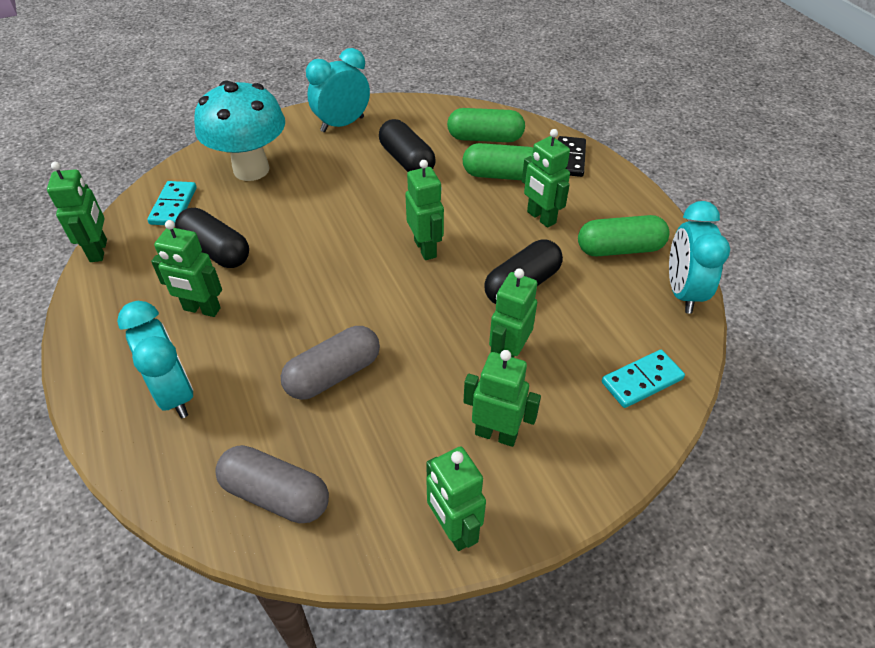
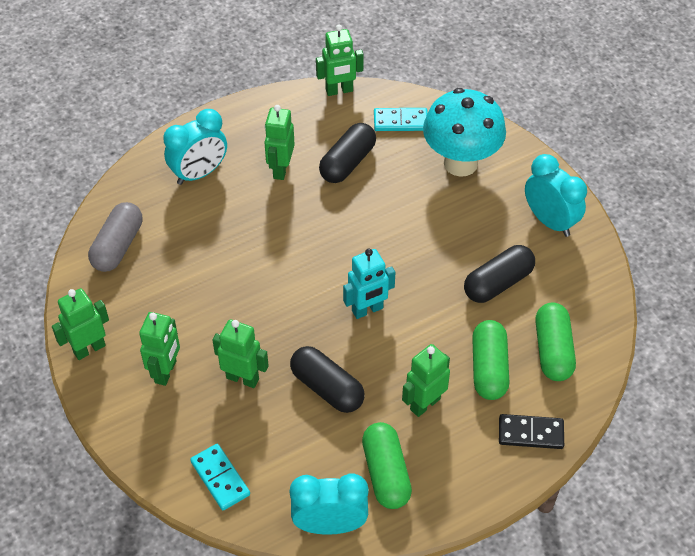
camera: 85 degrees right, 5 degrees up
(333, 374) = (219, 262): grey capsule -> none
(425, 248) = (367, 310): green robot -> turquoise robot

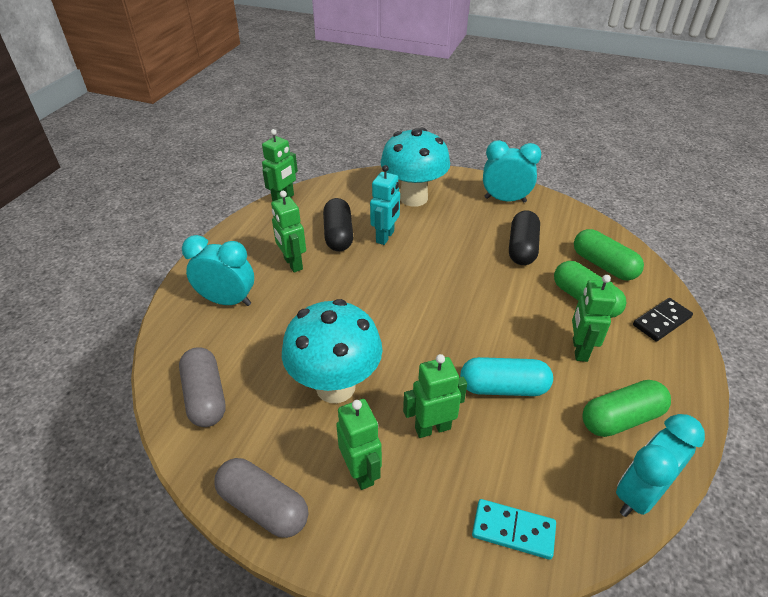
camera: 40 degrees left, 10 degrees down
(89, 348) = (263, 506): green robot -> grey capsule
(199, 173) = (227, 301): turquoise clock -> turquoise clock turned 90 degrees counterclockwise
(209, 300) = (335, 387): none -> turquoise mushroom
(327, 388) = (503, 387): black capsule -> turquoise capsule
(367, 310) = (464, 315): turquoise robot -> turquoise robot (385, 237)
(386, 473) = (621, 418): green capsule -> green capsule turned 60 degrees counterclockwise
(400, 121) = (347, 195): turquoise domino -> none

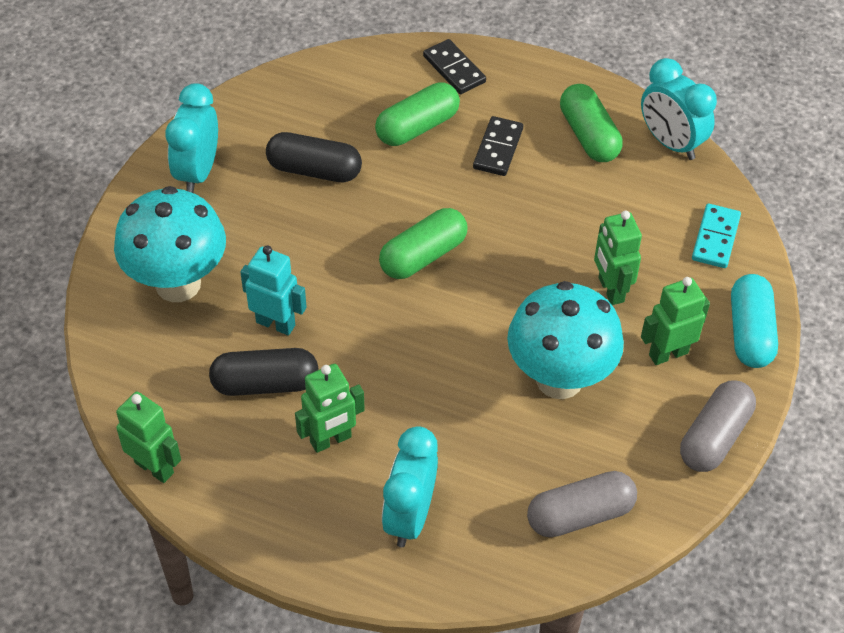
camera: 90 degrees left, 10 degrees up
(503, 387) = (554, 223): turquoise capsule -> turquoise capsule (750, 332)
(579, 350) = (498, 148): green robot -> black domino
(603, 265) = (355, 96): green capsule -> green capsule (423, 255)

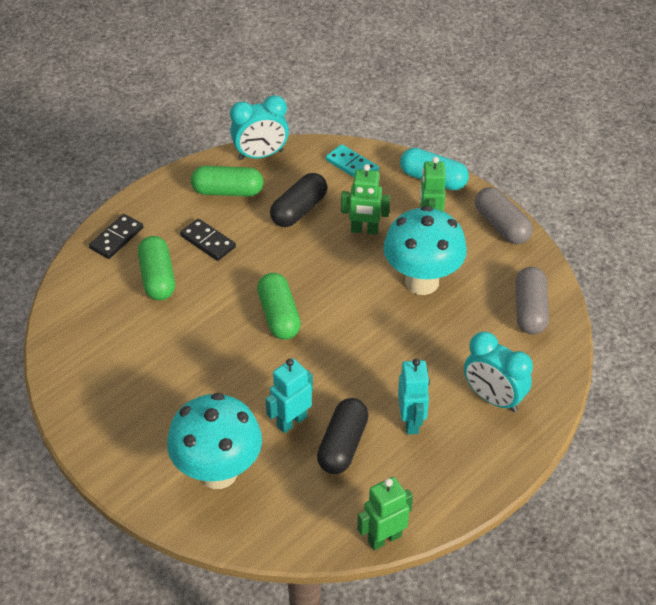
camera: 65 degrees left, 5 degrees down
(198, 172) = (112, 425): turquoise clock -> none
(314, 170) = (159, 351): black capsule -> black capsule (299, 210)
(331, 440) = (411, 421): green robot -> turquoise robot
(454, 69) = (116, 238): black domino -> black domino turned 45 degrees counterclockwise

